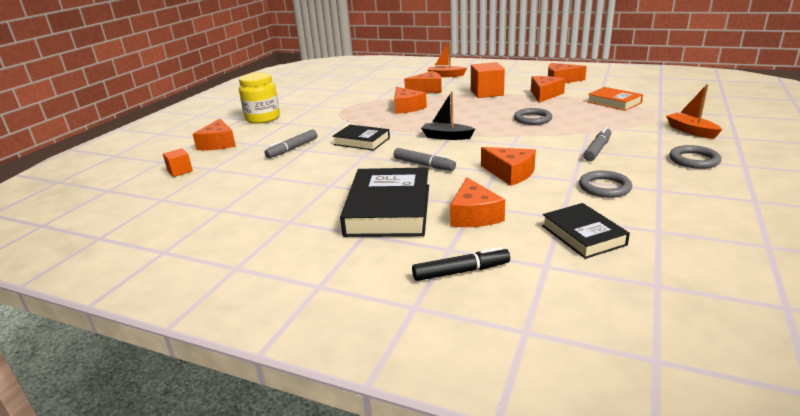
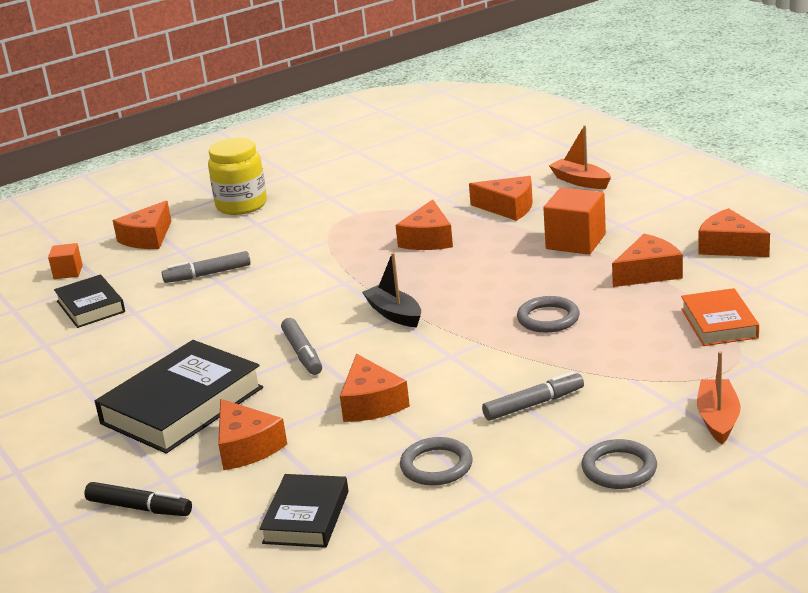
camera: 35 degrees right, 0 degrees up
(361, 141) = (292, 288): black book -> black book (90, 306)
(474, 215) = (246, 447): orange cheese -> orange cheese turned 60 degrees counterclockwise

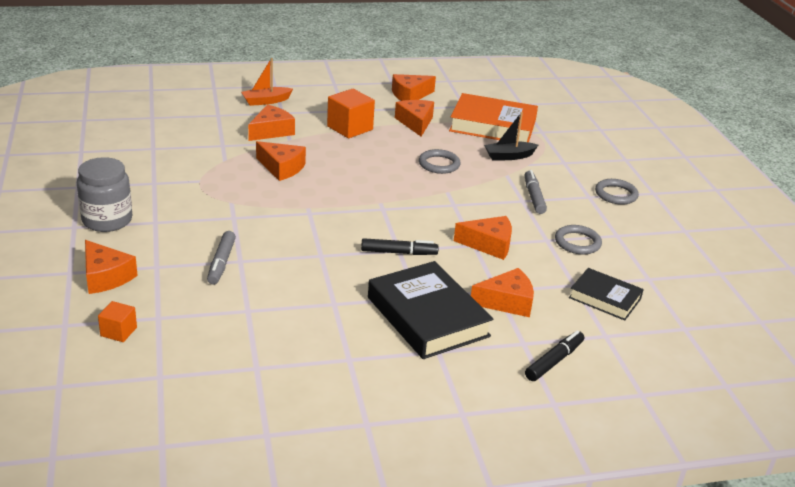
camera: 75 degrees left, 5 degrees up
(90, 306) = (209, 330): black book -> none
(241, 205) = (107, 220): yellow jar -> grey jar
(302, 353) = (399, 252): grey marker -> black marker
(394, 314) = (378, 207): black boat -> black boat (509, 156)
(718, 419) = (587, 157): orange boat -> none
(719, 323) = (493, 125): orange book -> orange book, size x1.71

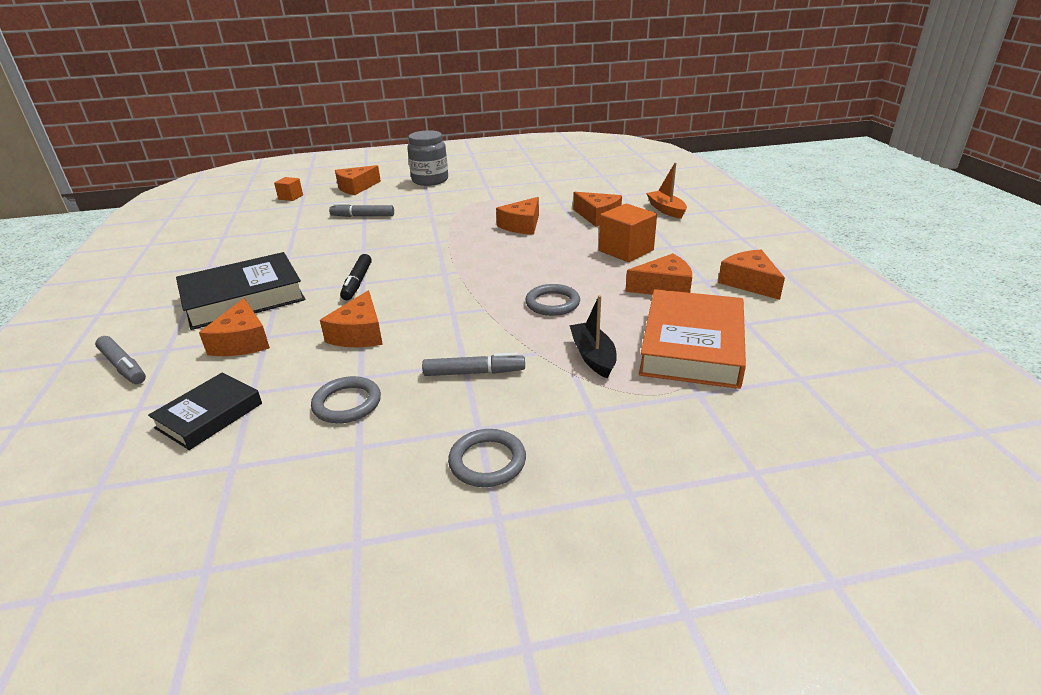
camera: 95 degrees right, 0 degrees up
(554, 361) = (123, 366): black marker -> grey marker

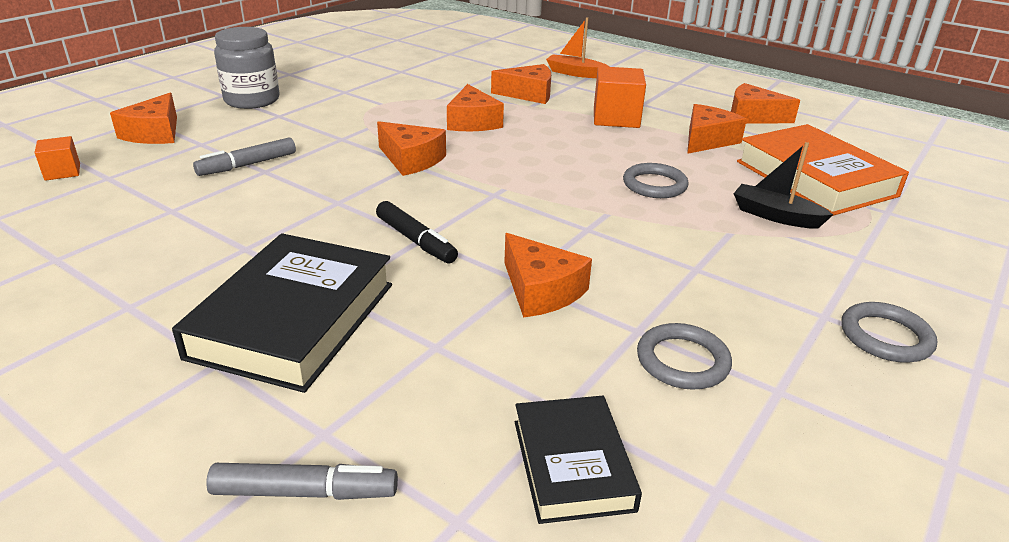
camera: 45 degrees left, 0 degrees up
(242, 342) = (418, 367): orange cheese -> orange cheese (411, 159)
(474, 372) = (723, 273): grey marker -> none

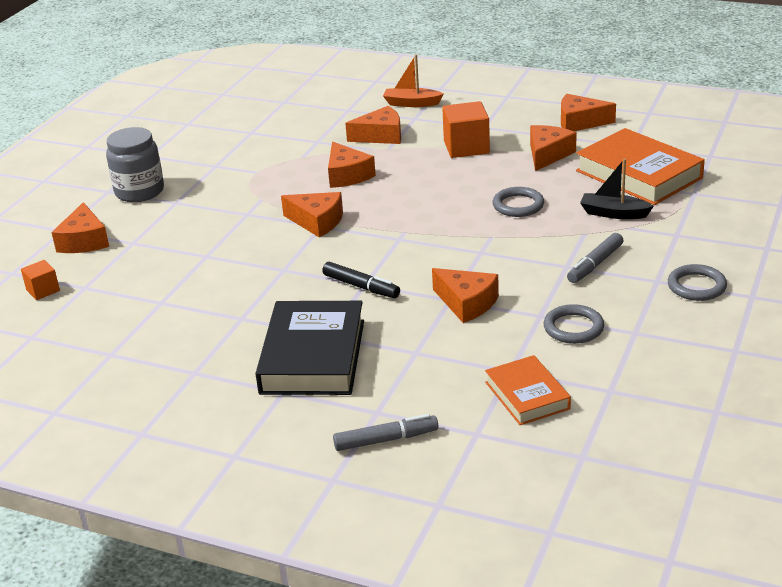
camera: 10 degrees left, 0 degrees up
(247, 165) = (188, 253): grey marker -> grey marker (595, 264)
(572, 464) = (527, 395): black book -> orange book

